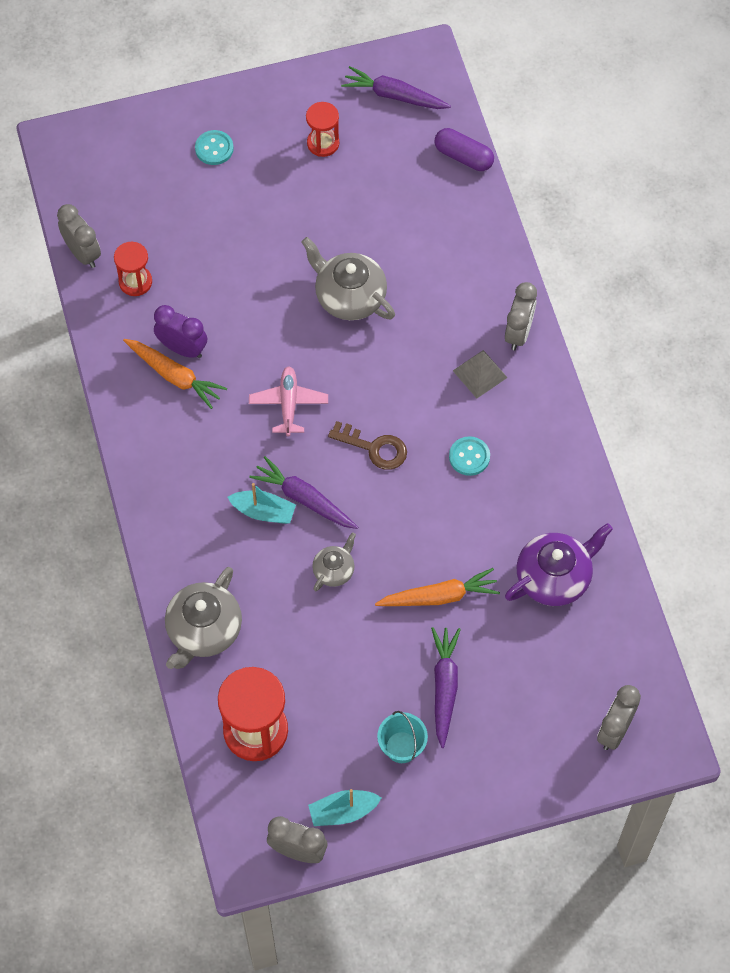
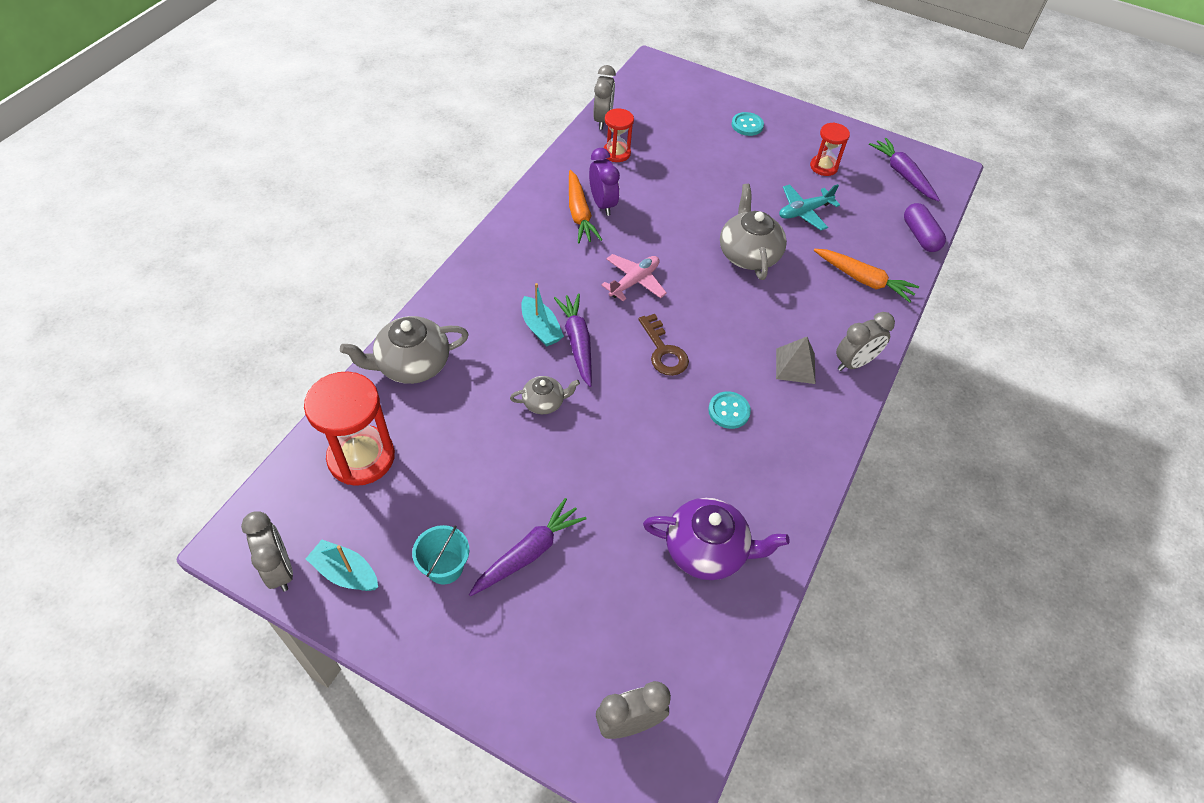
camera: 40 degrees right, 10 degrees down
(352, 210) = (804, 212): none -> turquoise plane
(439, 596) = (599, 484): orange carrot -> orange carrot (863, 279)

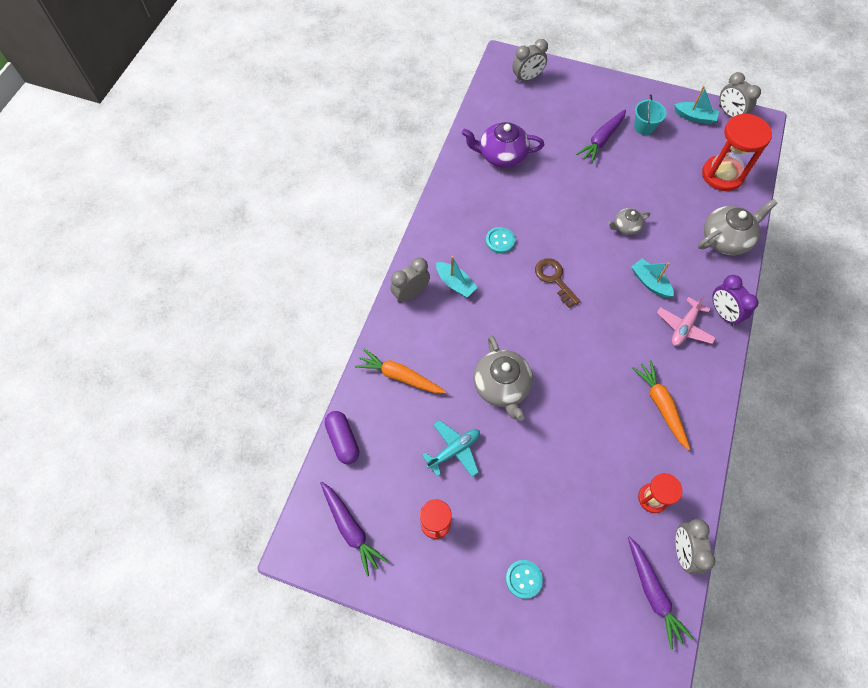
camera: 175 degrees right, 10 degrees up
(577, 343) = (619, 275): purple carrot -> purple carrot (652, 592)
(602, 204) = (644, 422): purple clock -> purple clock (723, 313)
(634, 282) = (592, 338): pink plane -> pink plane (684, 327)
(795, 366) = (455, 283): grey pyramid -> turquoise boat

